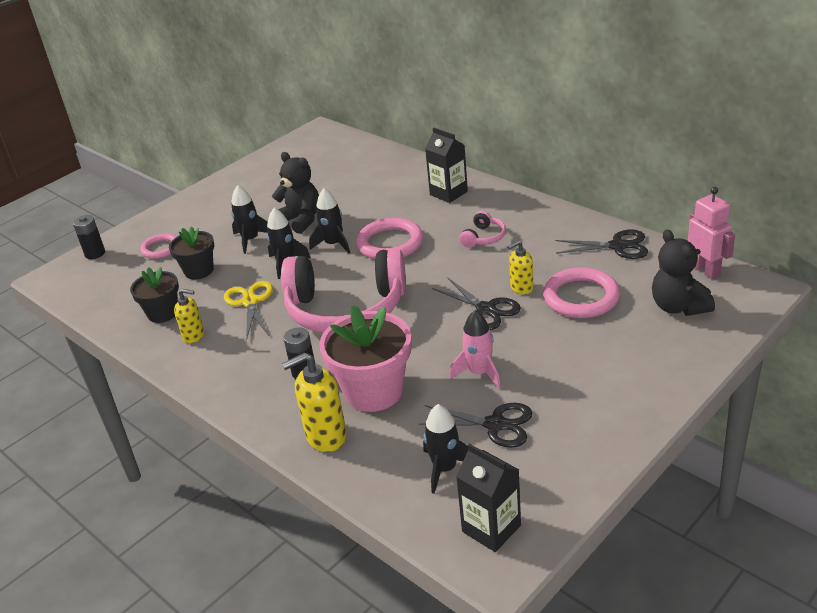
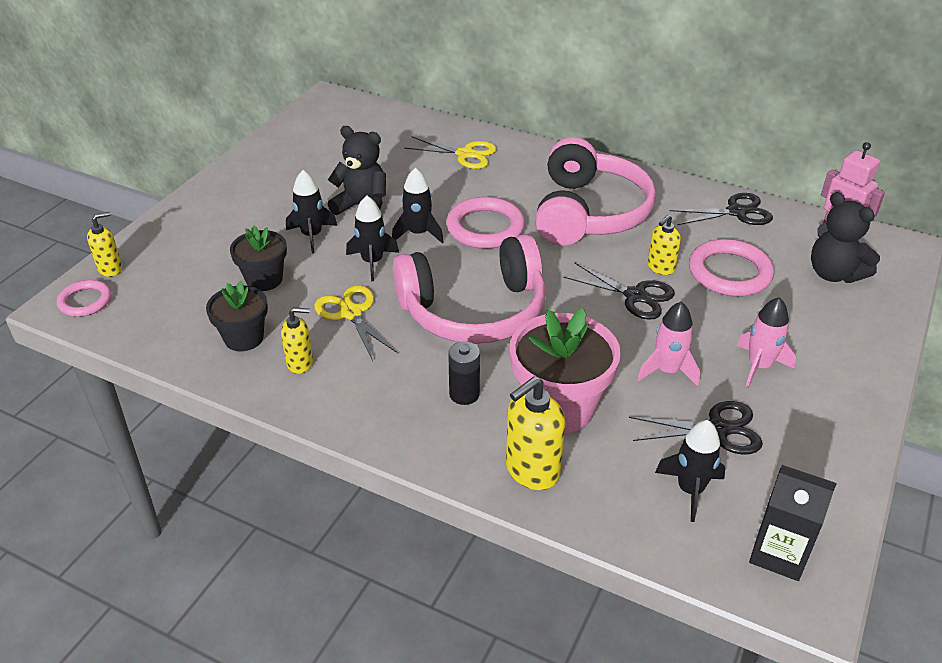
camera: 20 degrees left, 5 degrees up
(95, 253) = (110, 269): black battery -> yellow soap dispenser
(161, 248) = (199, 255): pink ring -> pink ring (85, 301)
(405, 182) = (465, 154): none -> yellow scissors
(448, 193) = (522, 164): black carton -> none
(483, 237) = (588, 213): pink headphones -> pink headphones, size x2.49
(562, 378) = (759, 366): none -> pink rocket

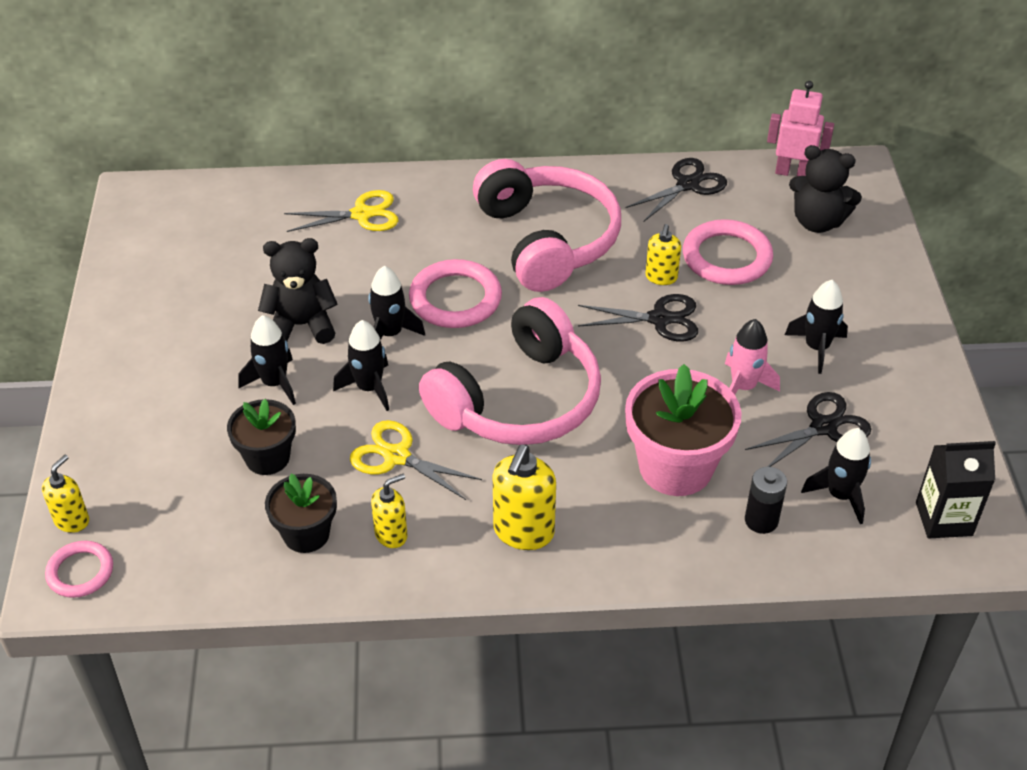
camera: 30 degrees left, 5 degrees up
(464, 394) = (580, 494): black battery -> black battery (761, 520)
(532, 470) = (698, 541): yellow soap dispenser -> yellow soap dispenser (523, 532)
(759, 366) = (816, 348): pink rocket -> black rocket

